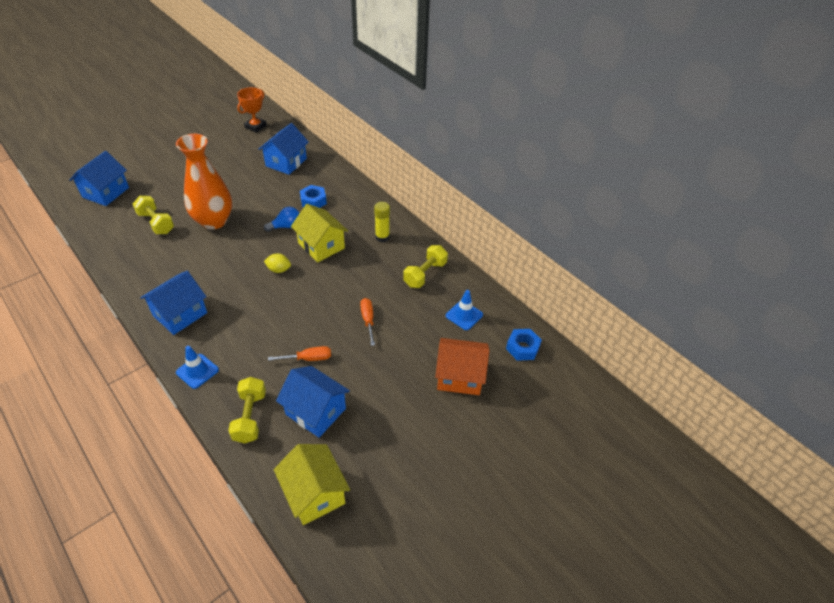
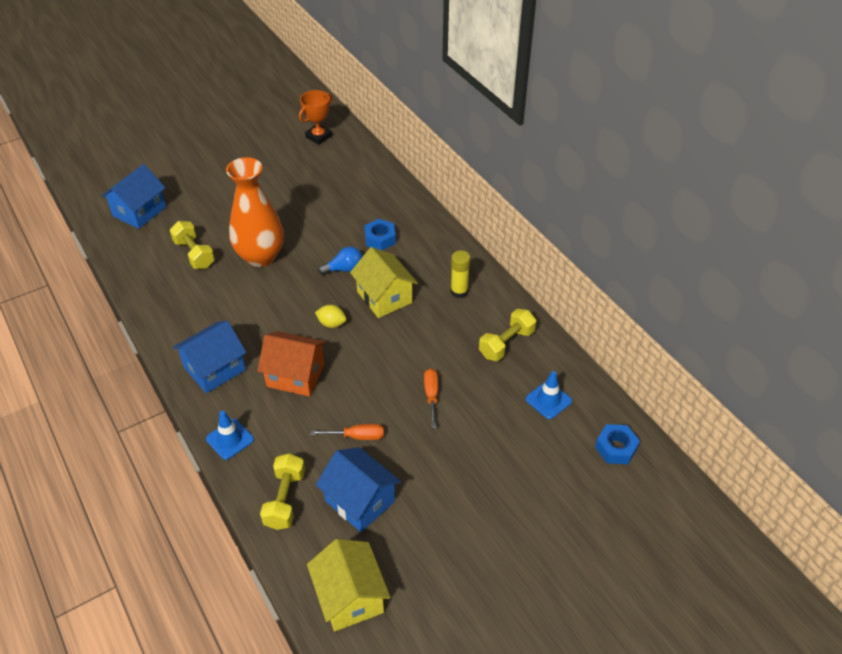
camera: 10 degrees right, 0 degrees up
(286, 162) = (351, 186): blue house -> none
(459, 376) = (534, 476): orange house -> orange house (295, 375)

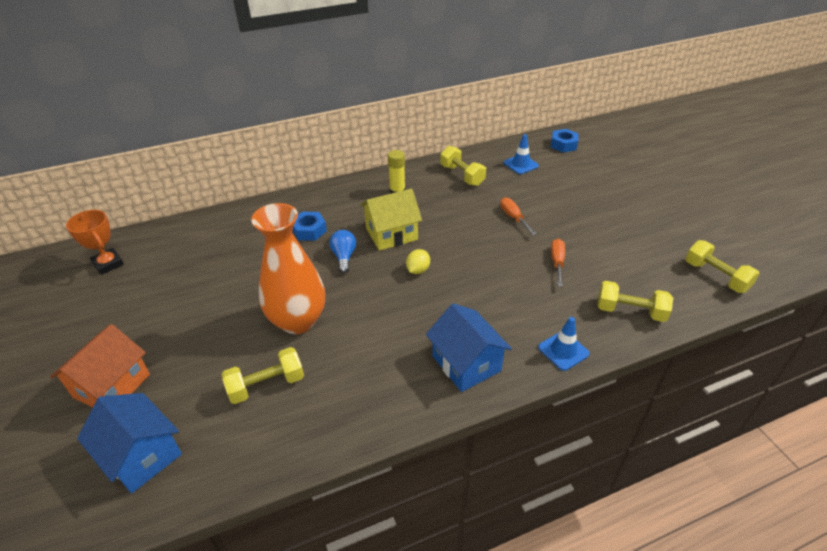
camera: 80 degrees left, 5 degrees down
(295, 375) = (482, 298): orange house -> orange house (112, 386)
(350, 597) = (716, 276): yellow house -> yellow dumbbell
(360, 501) = (624, 265): blue house -> none
(431, 396) = (514, 217): orange screwdriver -> orange screwdriver turned 60 degrees clockwise

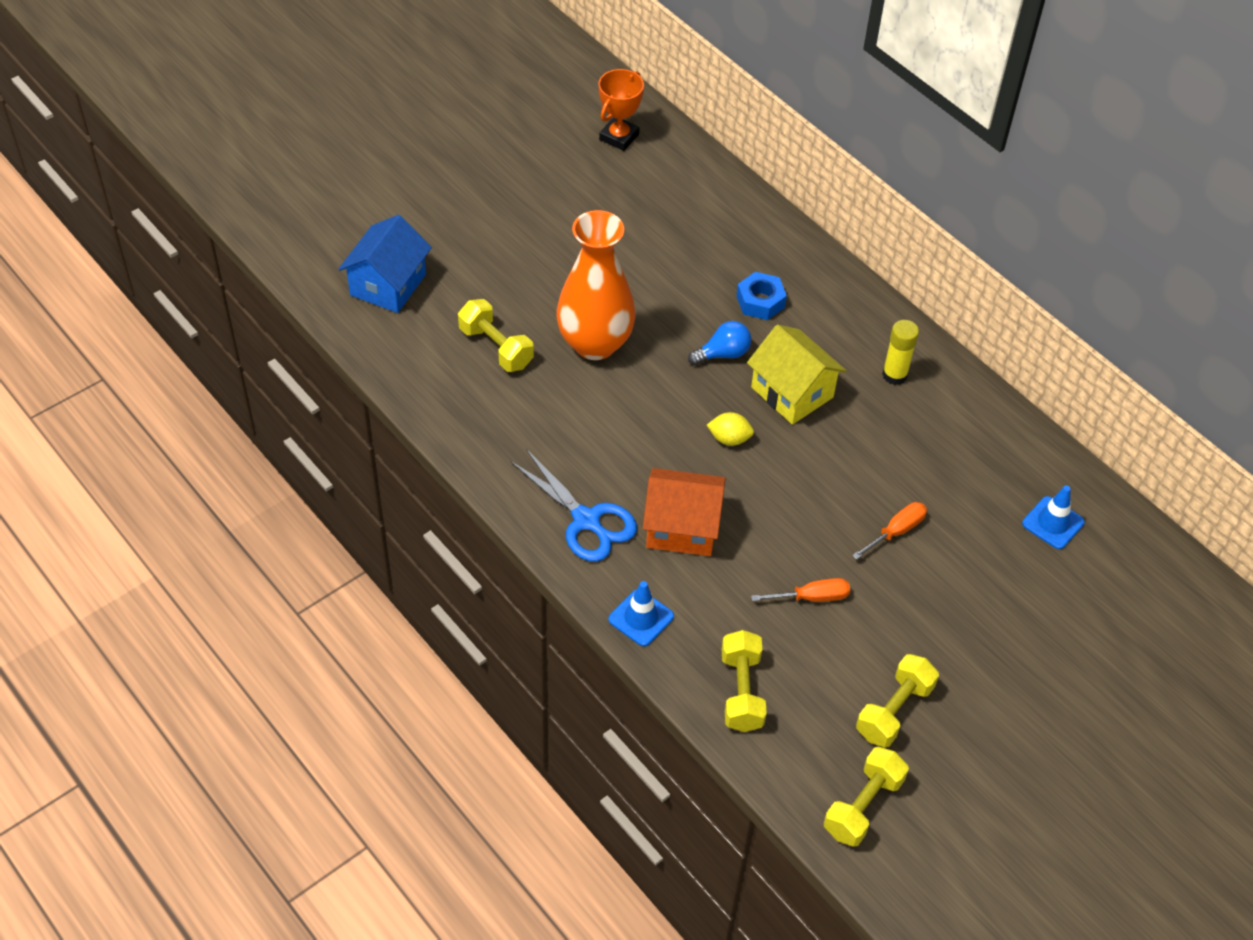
camera: 70 degrees right, 10 degrees up
(112, 386) = (455, 226): orange house -> orange house (682, 527)
(462, 175) = (978, 447): yellow dumbbell -> yellow dumbbell (894, 711)
(466, 363) = (586, 520): blue house -> blue scissors
(563, 145) = (1153, 580): blue nut -> none

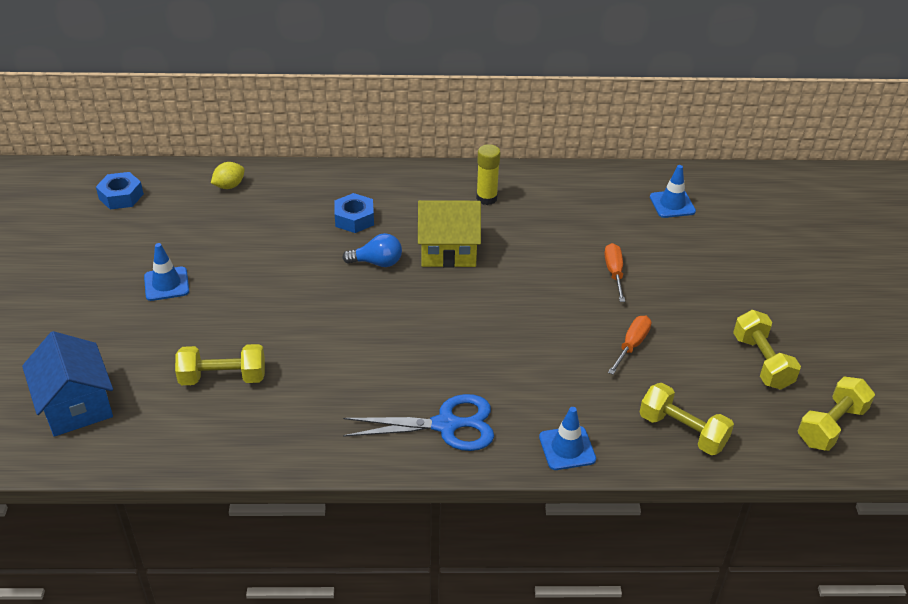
camera: 50 degrees left, 10 degrees down
(554, 240) = (166, 284): none -> blue traffic cone
(595, 343) = (288, 320): orange vase -> none
(619, 137) = (121, 196): orange trophy -> blue nut
(682, 527) = (506, 375): orange house -> none
(723, 354) = (377, 262): blue light bulb -> blue light bulb turned 75 degrees clockwise
(729, 439) = (454, 303): yellow lemon -> yellow lemon (229, 186)
(863, 806) = (831, 426): yellow dumbbell -> yellow dumbbell turned 60 degrees clockwise

